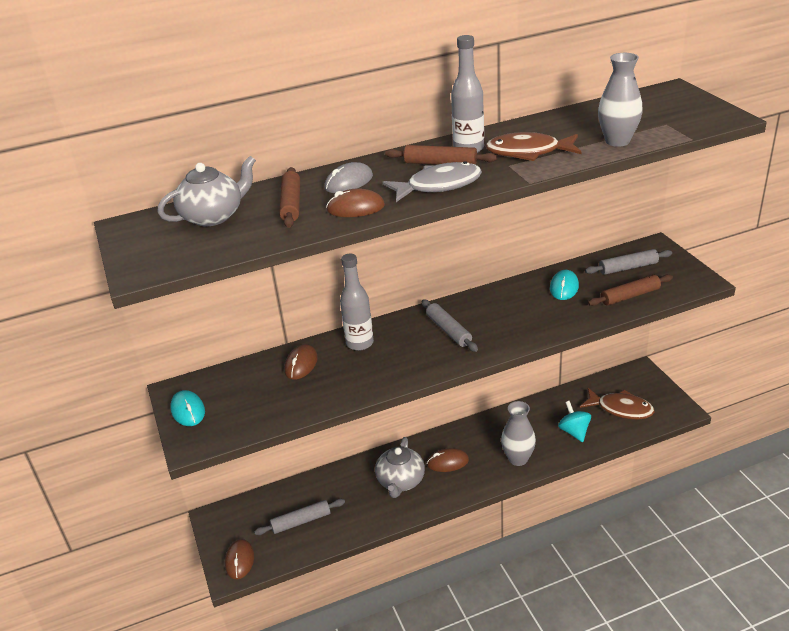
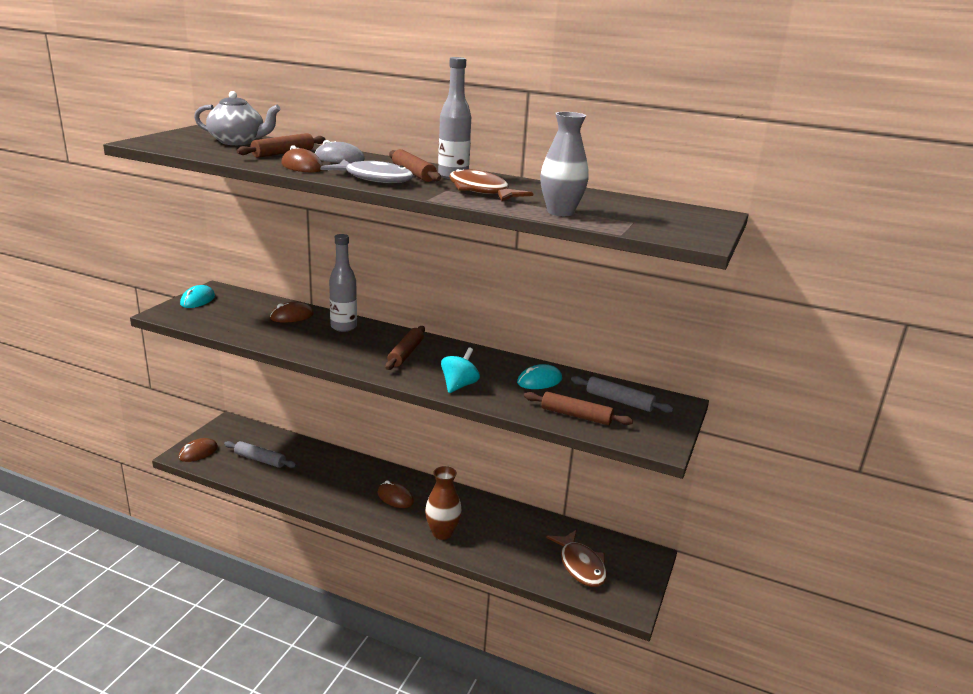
camera: 40 degrees right, 10 degrees down
(400, 481) = (348, 484): grey teapot -> none
(449, 330) = (406, 353): grey rolling pin -> brown rolling pin
(518, 459) = (442, 533): grey vase -> brown vase
(574, 431) = (514, 550): turquoise spinning top -> turquoise spinning top (459, 385)

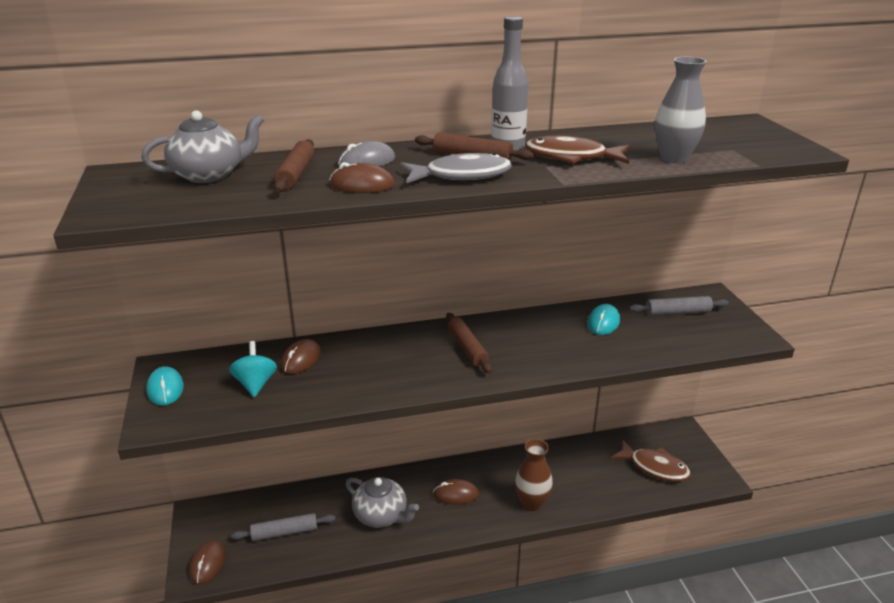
camera: 35 degrees left, 5 degrees up
(329, 482) = (381, 515): none -> grey teapot
(343, 327) = (369, 347): grey bottle -> none
(459, 385) = (558, 358): turquoise spinning top -> turquoise spinning top (255, 384)
(576, 415) = (674, 341): brown rolling pin -> none

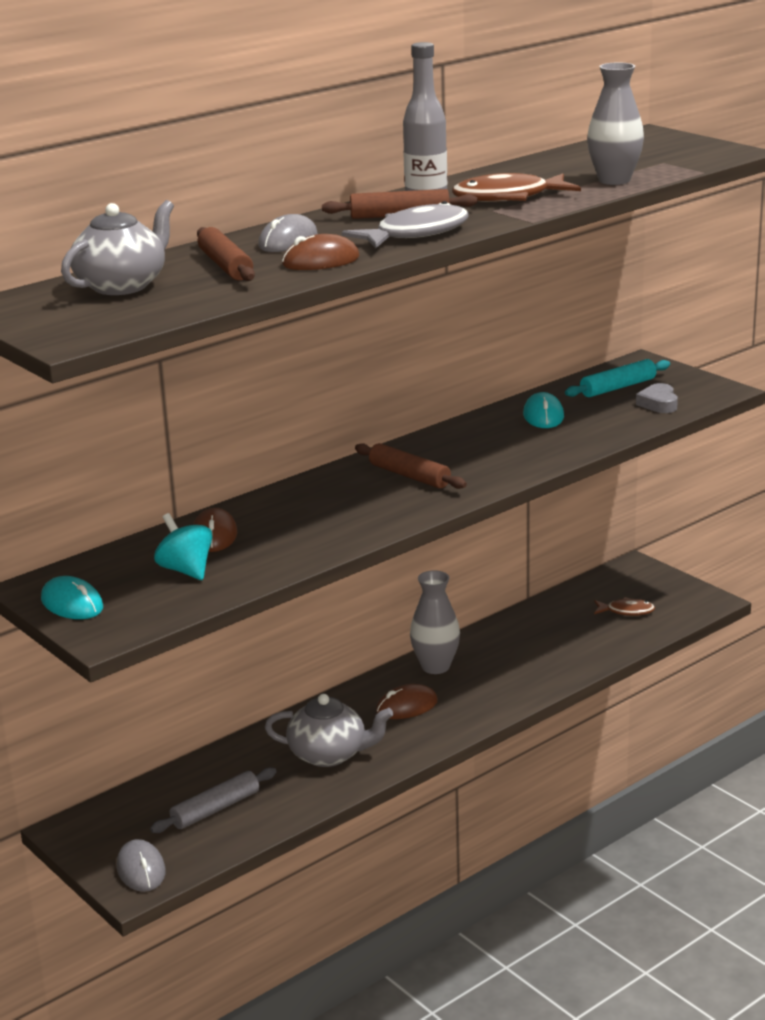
camera: 25 degrees left, 5 degrees down
(207, 564) = (141, 870): brown mouse -> grey mouse
(496, 468) = (435, 666): none -> grey vase
(532, 503) = (508, 686): brown vase -> none
(654, 467) = (626, 611): brown fish -> brown fish, size x0.58
(677, 312) = (618, 387): grey rolling pin -> turquoise rolling pin
(698, 336) = (658, 404): none -> grey heart

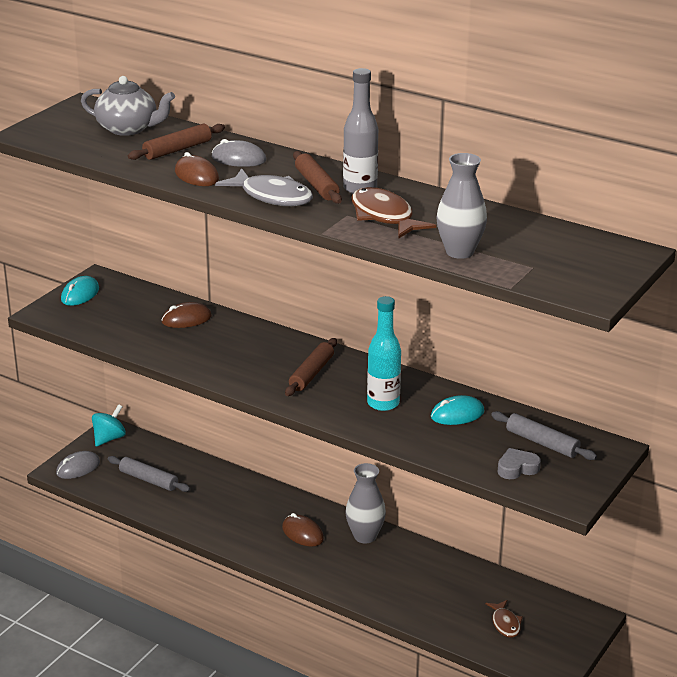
camera: 70 degrees right, 5 degrees up
(186, 570) = (134, 320): turquoise spinning top -> turquoise spinning top (109, 438)
(329, 754) = (227, 511): grey teapot -> none
(500, 447) = (383, 403): none -> turquoise bottle
(618, 387) = (542, 443): turquoise rolling pin -> grey rolling pin

